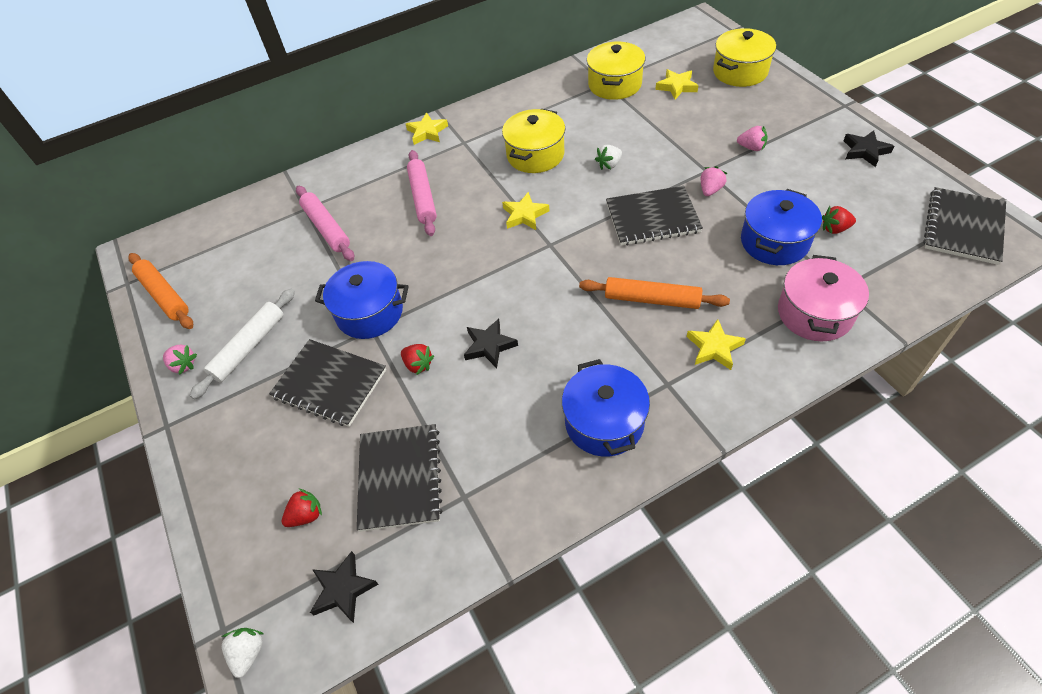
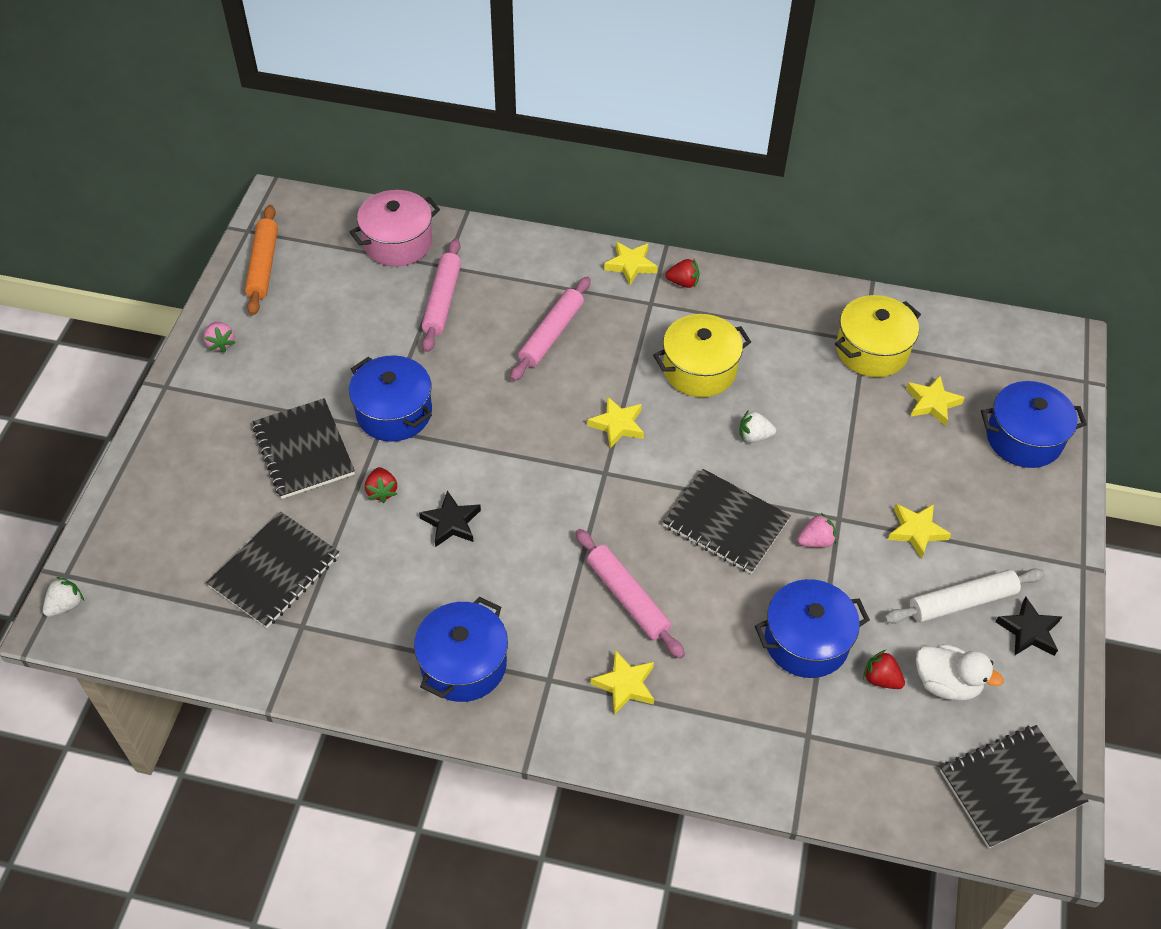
camera: 35 degrees right, 0 degrees up
(249, 347) = (279, 367): white rolling pin -> white rolling pin (962, 602)
(306, 515) = (188, 542): red strawberry -> red strawberry (683, 282)
(343, 589) = (159, 617): black star -> none
(652, 299) = (628, 598): orange rolling pin -> pink rolling pin
(740, 72) = (1023, 438): yellow pot -> blue pot
(751, 147) = (916, 531): pink strawberry -> yellow star
(814, 313) = (750, 734): pink pot -> pink pot (398, 243)
(866, 205) = (946, 683): none -> white duck

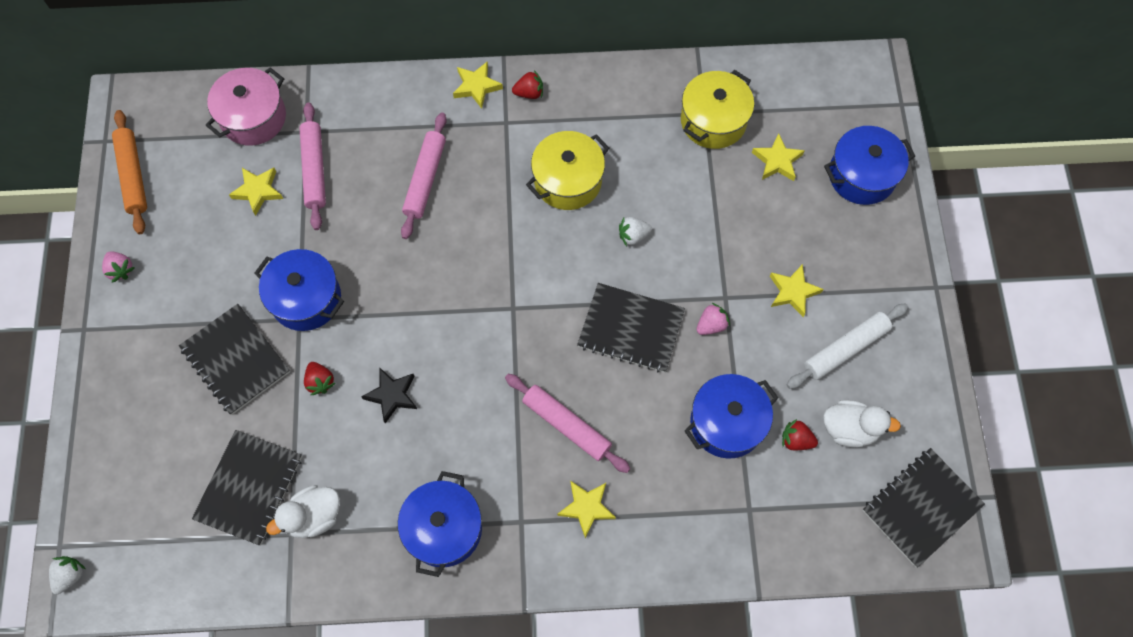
camera: 15 degrees left, 15 degrees up
(331, 616) = (313, 516): none -> white duck
(617, 425) = (511, 257): yellow star -> yellow star (258, 191)
(1029, 631) = (905, 361): black star -> none

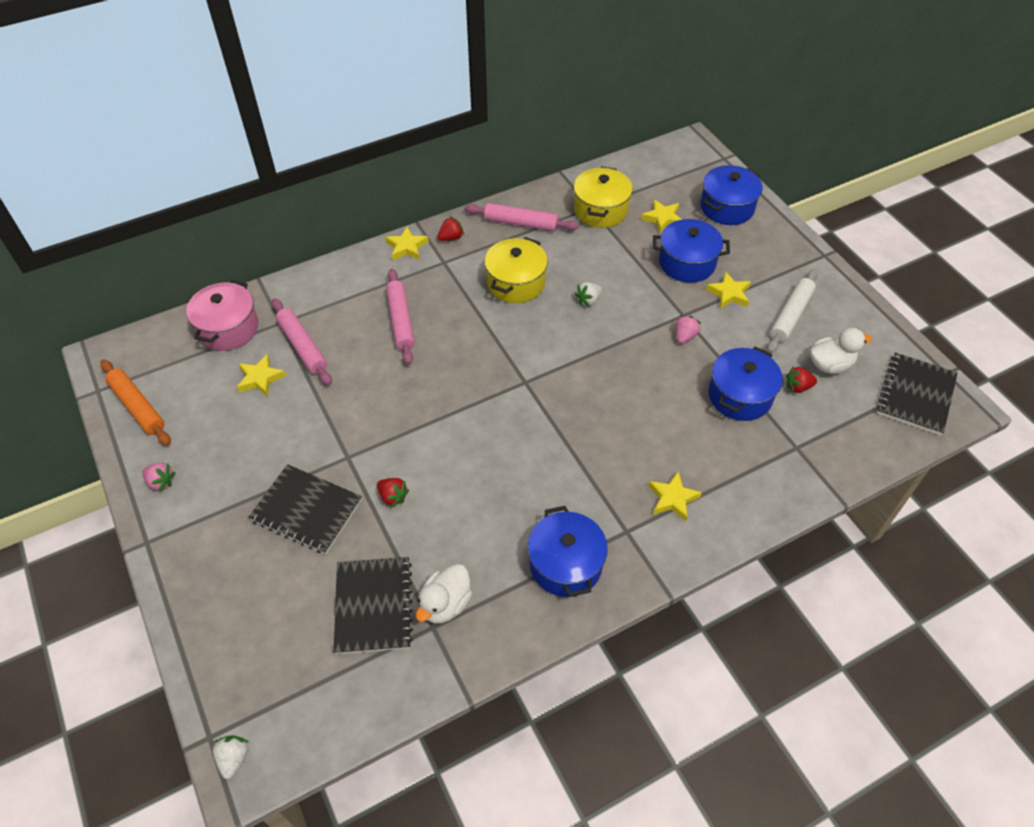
camera: 25 degrees left, 15 degrees down
(306, 299) = (346, 440): blue pot -> blue pot (687, 263)
(392, 395) = (462, 482): black star -> none
(566, 425) = (619, 446): pink rolling pin -> pink rolling pin (521, 223)
(631, 329) = (626, 361): black notebook -> none

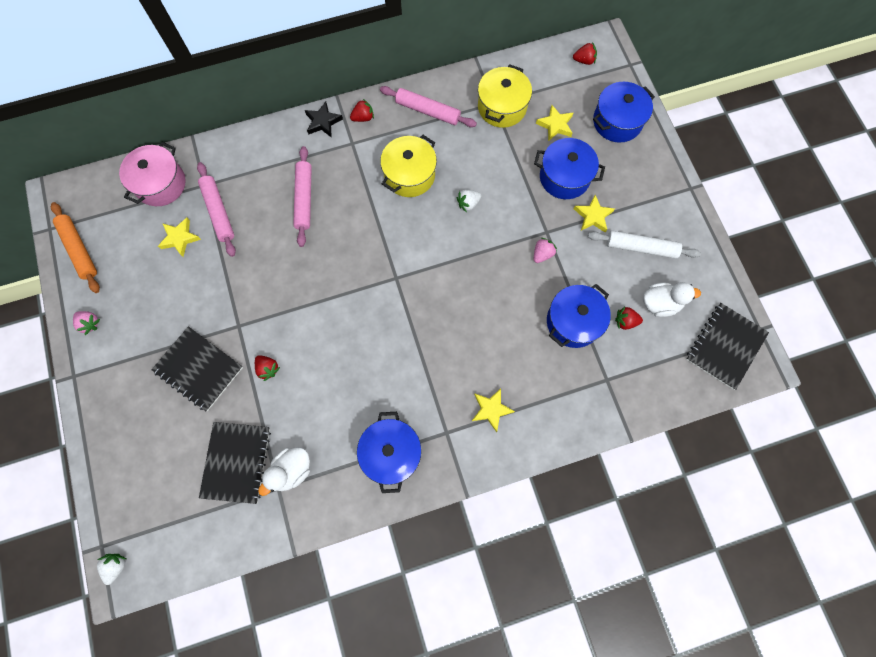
camera: 10 degrees right, 20 degrees up
(406, 247) = (323, 122): yellow star -> black star
(675, 160) = (584, 60): none -> red strawberry
(790, 315) = (641, 247): white rolling pin -> white rolling pin turned 60 degrees clockwise

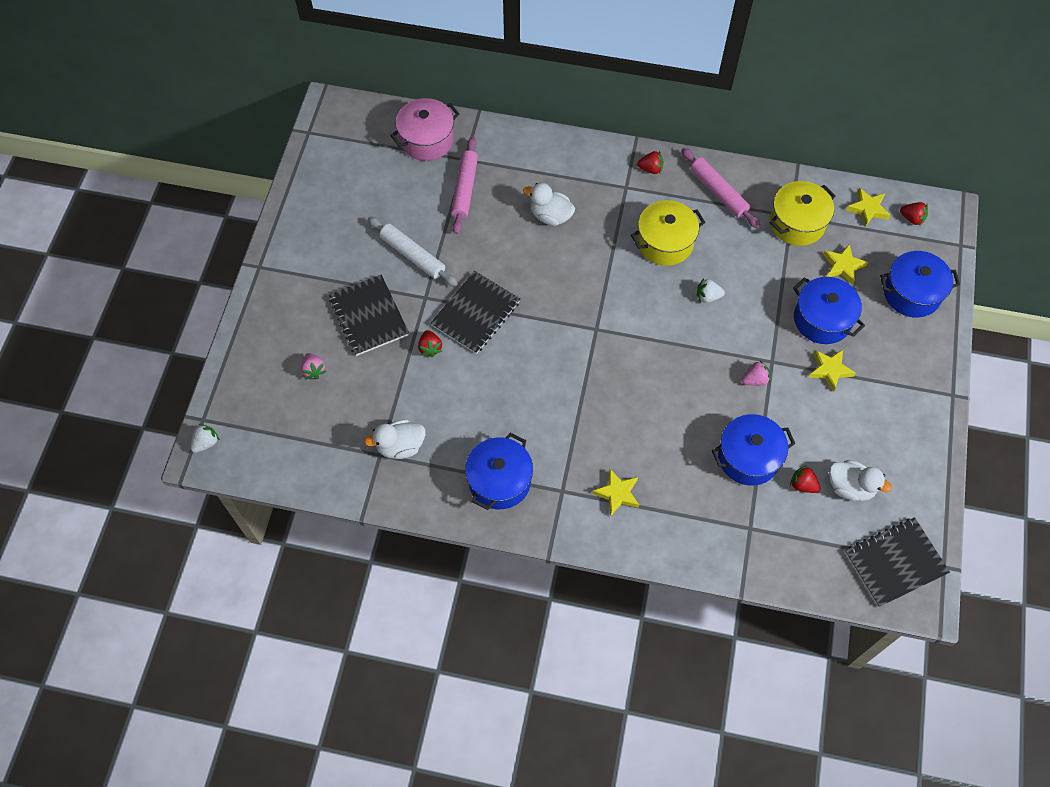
camera: 30 degrees right, 10 degrees down
(79, 250) = (324, 162): orange rolling pin -> none
(90, 323) = (297, 230): pink strawberry -> pink strawberry (314, 370)
(180, 238) = (417, 195): yellow star -> yellow star (867, 209)
(236, 462) = (356, 413): black notebook -> black notebook (475, 313)
(304, 199) = (550, 216): pink rolling pin -> white duck
(323, 122) = (609, 155): black star -> none
(641, 247) = (862, 424): white rolling pin -> white rolling pin (413, 255)

